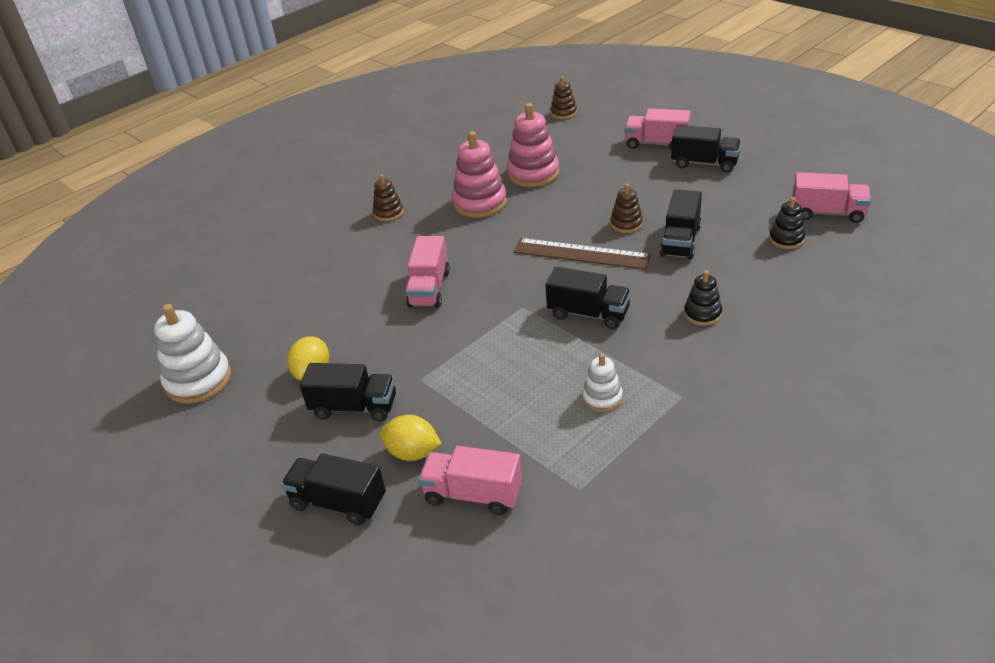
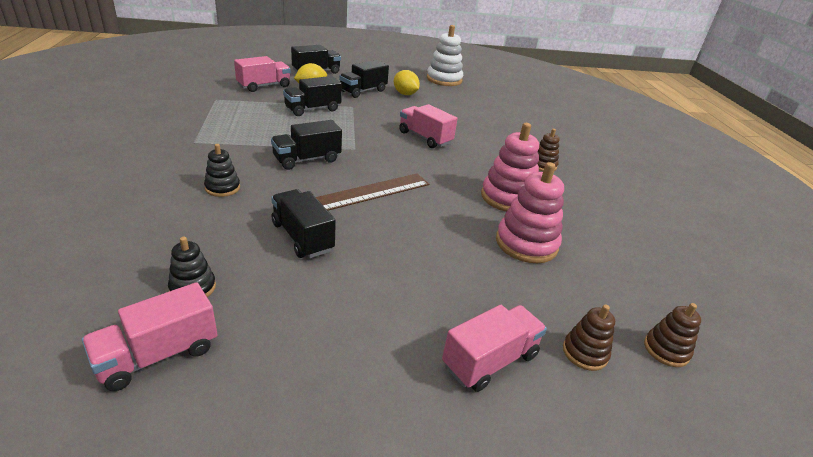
camera: 120 degrees right, 5 degrees down
(602, 398) = (244, 127): white stacking toy -> none
(626, 224) = (370, 232): brown stacking toy -> brown stacking toy (585, 353)
(704, 163) = (392, 358): black truck -> black truck (312, 109)

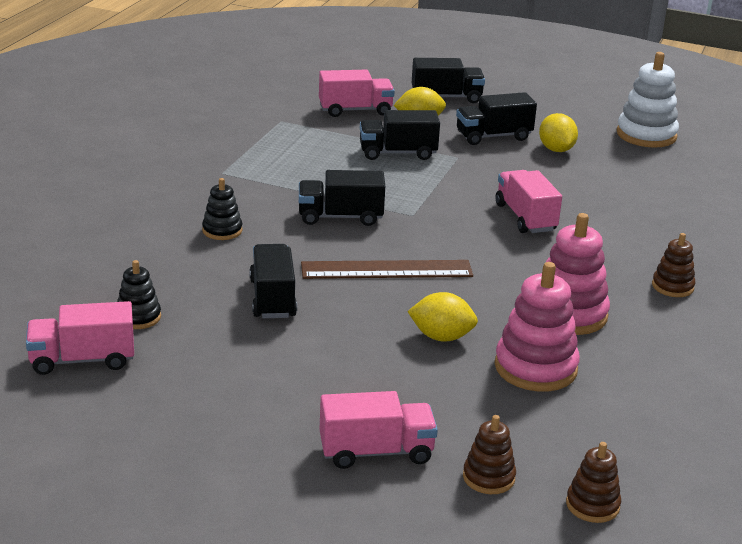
camera: 30 degrees right, 5 degrees down
(448, 236) = (441, 337): none -> yellow lemon

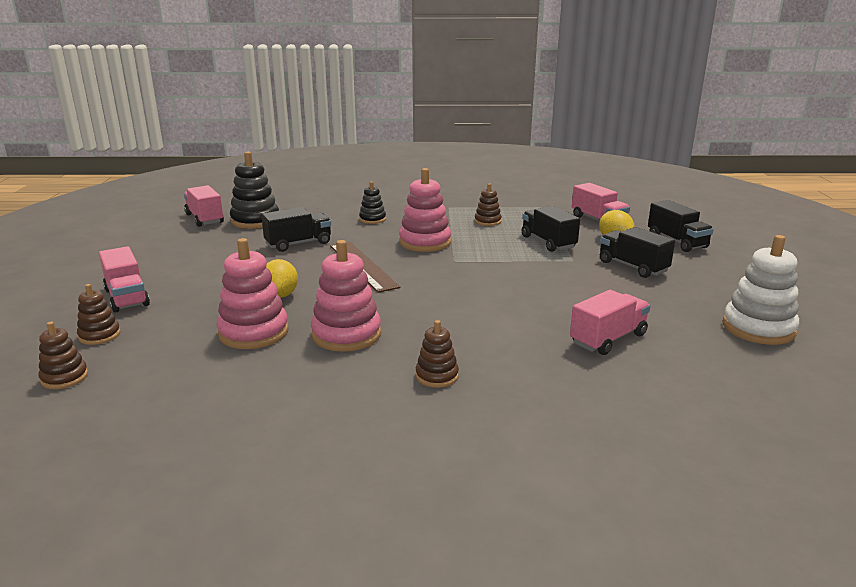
camera: 70 degrees right, 5 degrees down
(138, 317) = (255, 220): black stacking toy -> black stacking toy, size x1.79
(301, 165) = (487, 221): none -> brown stacking toy
(340, 217) = (425, 242): black truck -> pink stacking toy
(525, 217) = (498, 297): pink truck -> pink truck (608, 339)
(556, 150) = (649, 293): yellow lemon -> none

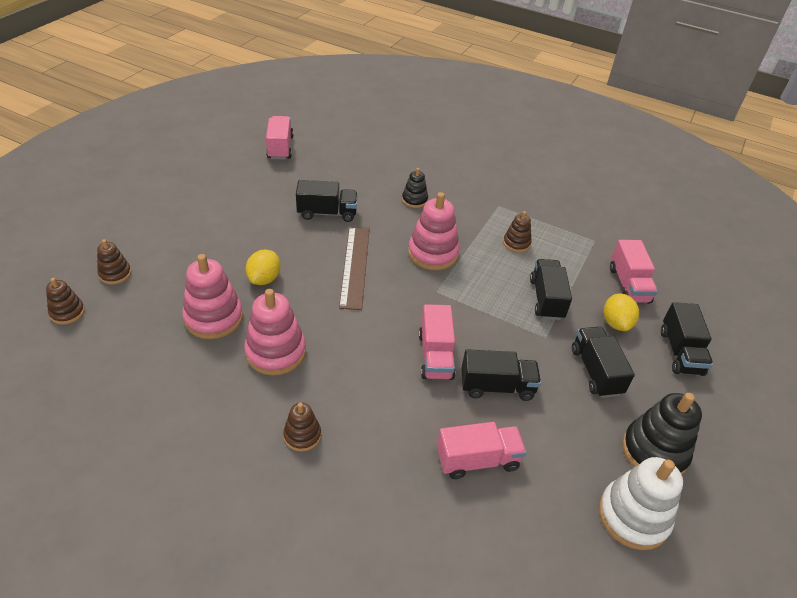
camera: 25 degrees right, 20 degrees up
(127, 297) = (159, 235): pink truck -> pink truck (435, 356)
(255, 220) = (317, 165): black stacking toy -> black stacking toy (654, 451)
(570, 296) = (497, 387): none -> black truck

